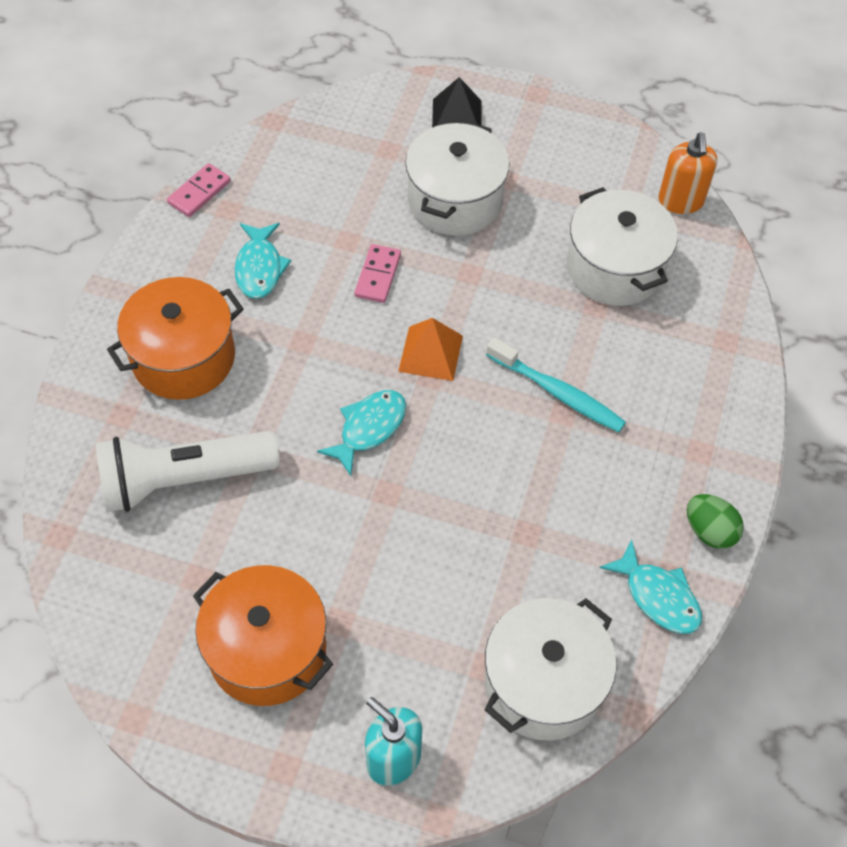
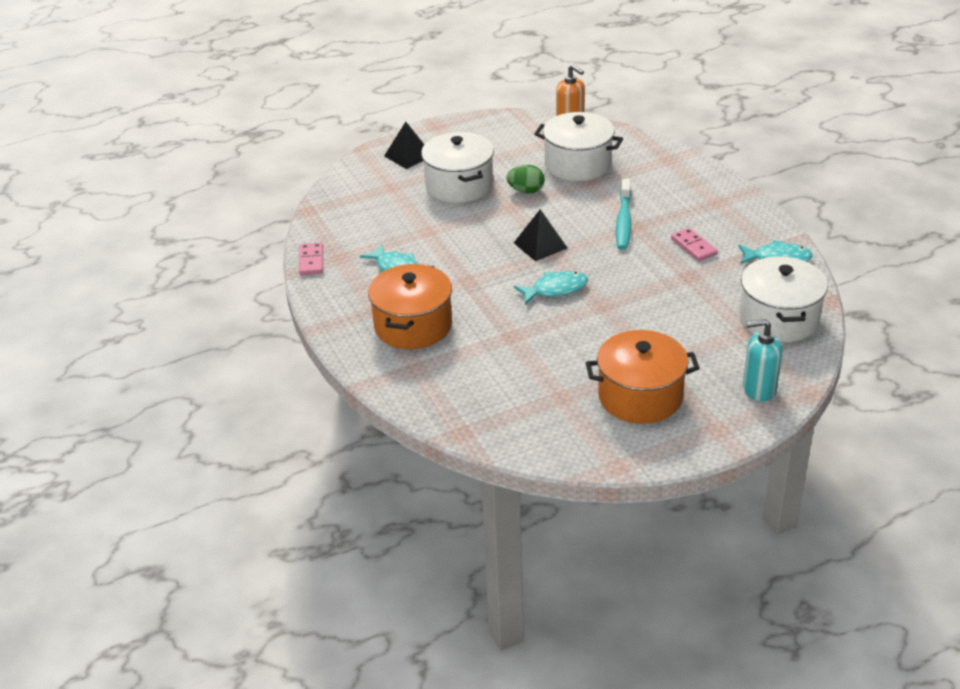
camera: 40 degrees left, 20 degrees down
(183, 480) = (493, 368): white flashlight -> none
(369, 428) = (555, 289): turquoise fish -> turquoise fish turned 75 degrees clockwise
(378, 275) = (466, 234): pink domino -> pink domino (693, 246)
(431, 353) = (540, 245): orange pyramid -> black pyramid
(558, 393) = (623, 221): turquoise toothbrush -> turquoise toothbrush turned 105 degrees clockwise
(709, 531) = (763, 224): green egg -> green egg (526, 191)

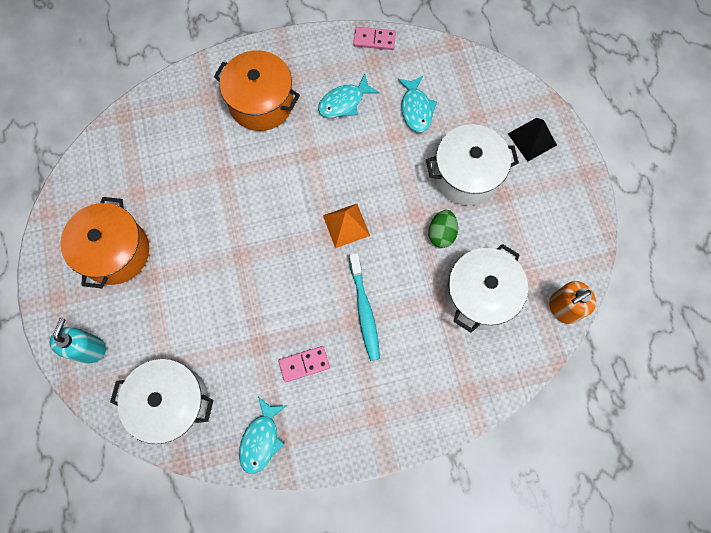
camera: 100 degrees right, 35 degrees up
(540, 245) = (346, 225): black pyramid -> orange pyramid
(555, 289) = (275, 222): turquoise fish -> turquoise fish (416, 109)
(623, 221) = (364, 311): turquoise toothbrush -> turquoise toothbrush turned 120 degrees counterclockwise

